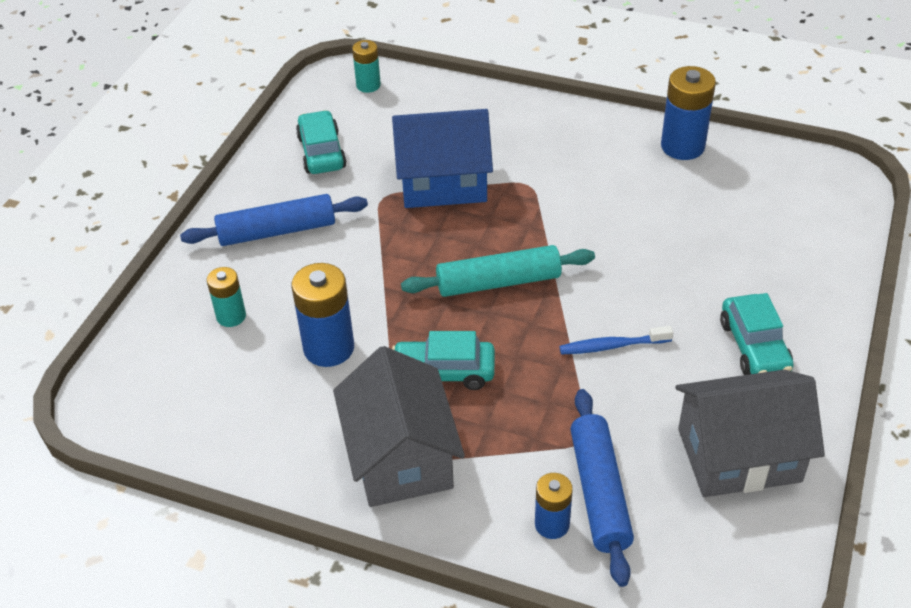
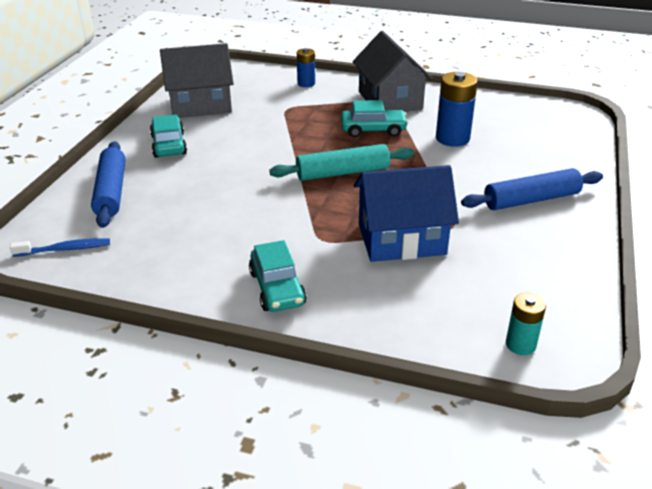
camera: 175 degrees right, 10 degrees down
(231, 316) = (529, 151): turquoise battery -> none
(321, 152) = (531, 264): turquoise car -> turquoise car (277, 288)
(599, 492) = (280, 92): blue rolling pin -> blue rolling pin (111, 192)
(612, 346) = (263, 143): blue toothbrush -> blue toothbrush (65, 249)
(682, 146) = (165, 277): blue battery -> none

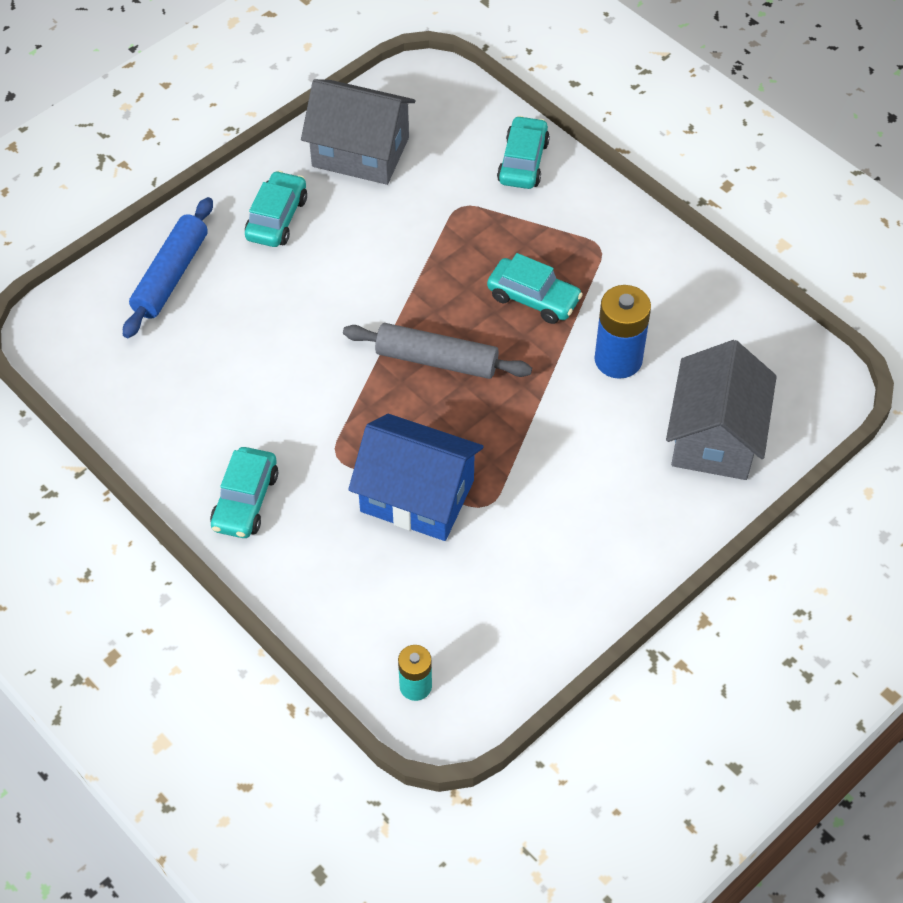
camera: 30 degrees right, 20 degrees up
(65, 249) = (82, 347): blue toothbrush -> none
(306, 83) = (523, 162): blue battery -> turquoise car
(342, 172) = (437, 360): turquoise rolling pin -> grey rolling pin
(390, 100) = (604, 247): grey house -> grey house (715, 436)
(531, 200) = (613, 508): blue rolling pin -> none

